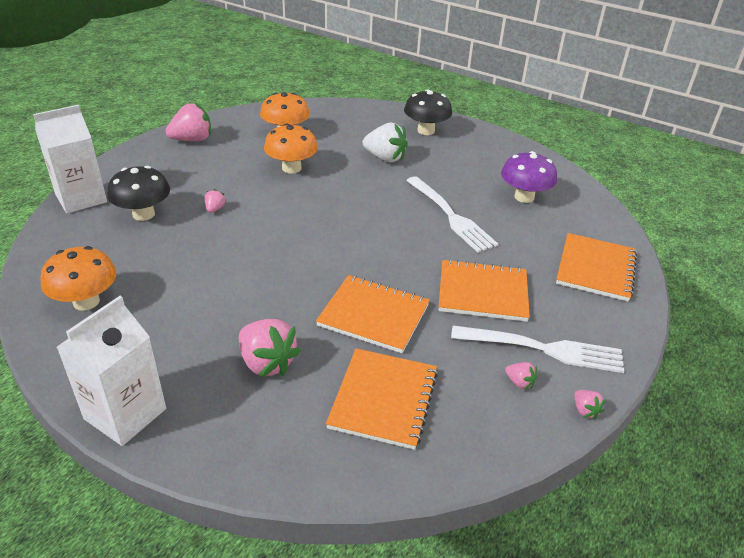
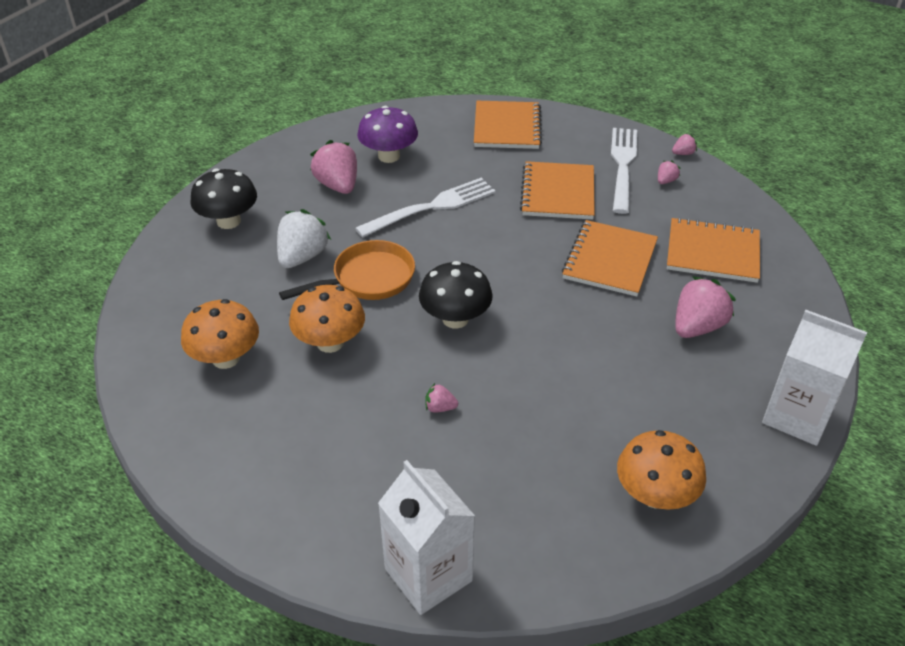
camera: 90 degrees left, 5 degrees up
(143, 214) = (462, 483): black mushroom -> black mushroom (455, 319)
(192, 140) = (239, 470): pink strawberry -> pink strawberry (338, 185)
(357, 184) = (368, 279): none -> orange pan
(596, 269) = (507, 127): orange notebook -> orange notebook turned 75 degrees clockwise

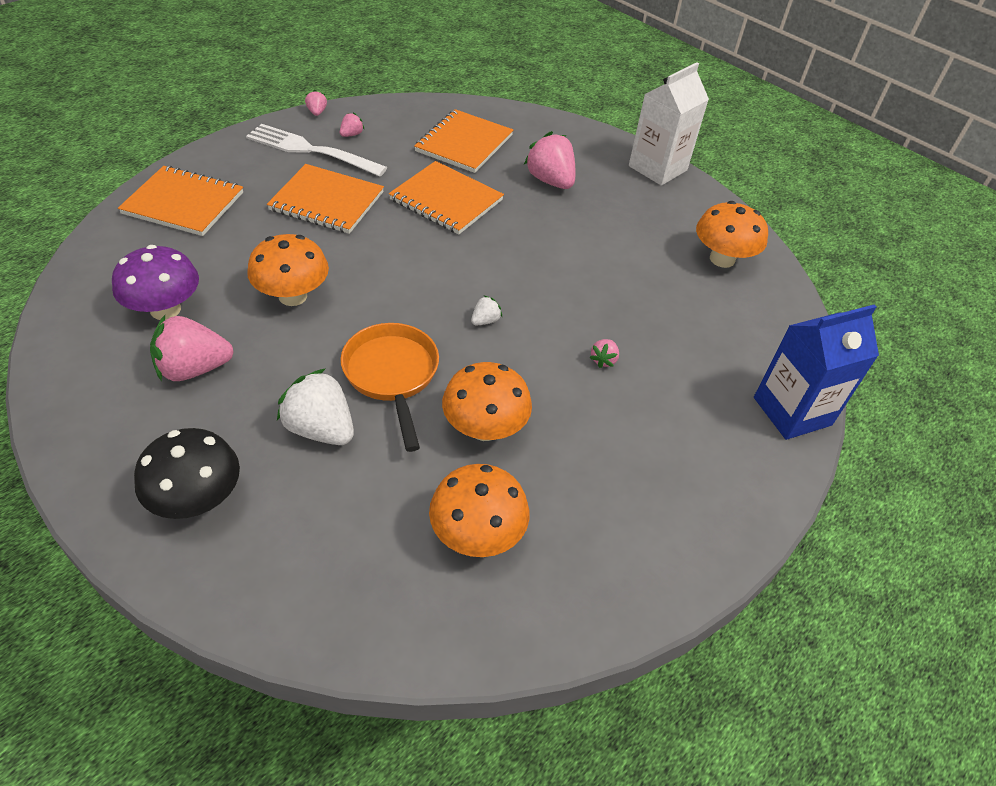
camera: 80 degrees left, 5 degrees up
(428, 574) = (792, 411): white carton -> blue carton
(431, 207) = (293, 296): white fork -> orange mushroom
(455, 319) = (485, 321): black mushroom -> white strawberry
(666, 181) = (351, 134): pink strawberry -> pink strawberry turned 75 degrees clockwise

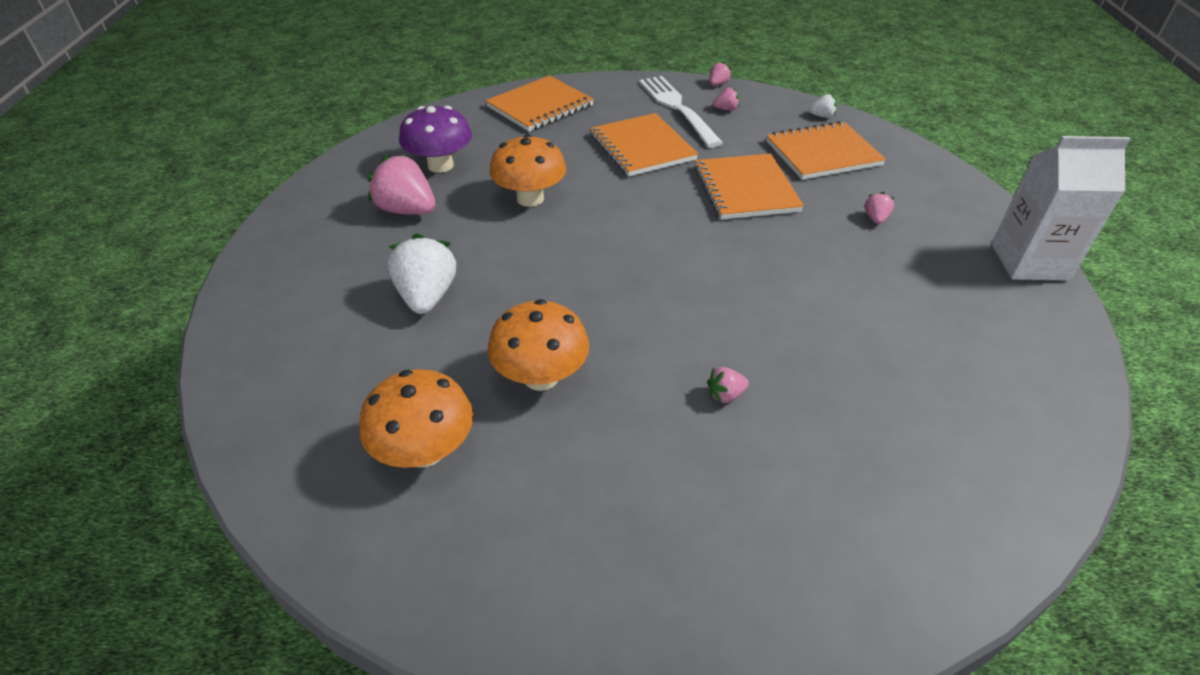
camera: 50 degrees right, 5 degrees down
(184, 203) = (540, 106): orange notebook -> orange notebook turned 75 degrees clockwise
(198, 499) = (300, 290): black mushroom -> none
(392, 375) = (524, 292): orange pan -> none
(485, 321) = (655, 297): white strawberry -> white strawberry (822, 116)
(550, 181) = (875, 218): pink strawberry -> pink strawberry, size x0.47
(722, 259) = (1003, 386): orange mushroom -> none
(792, 411) = (894, 595): blue carton -> none

